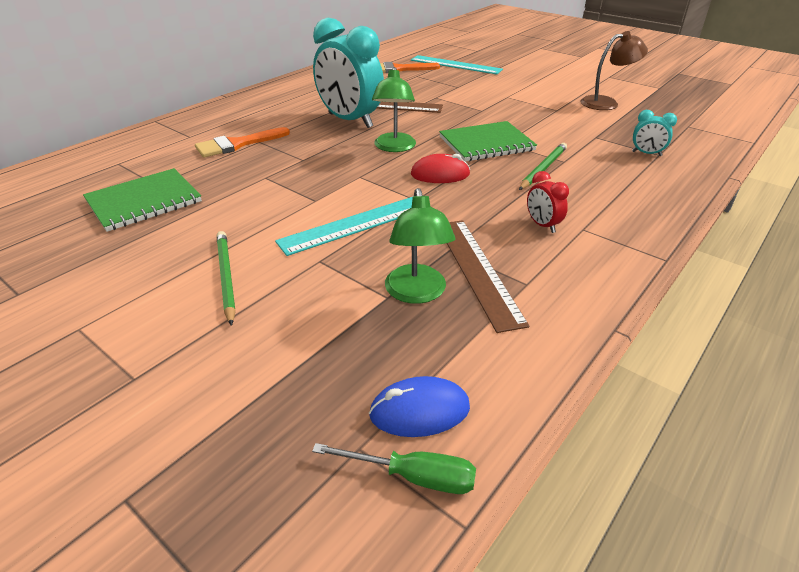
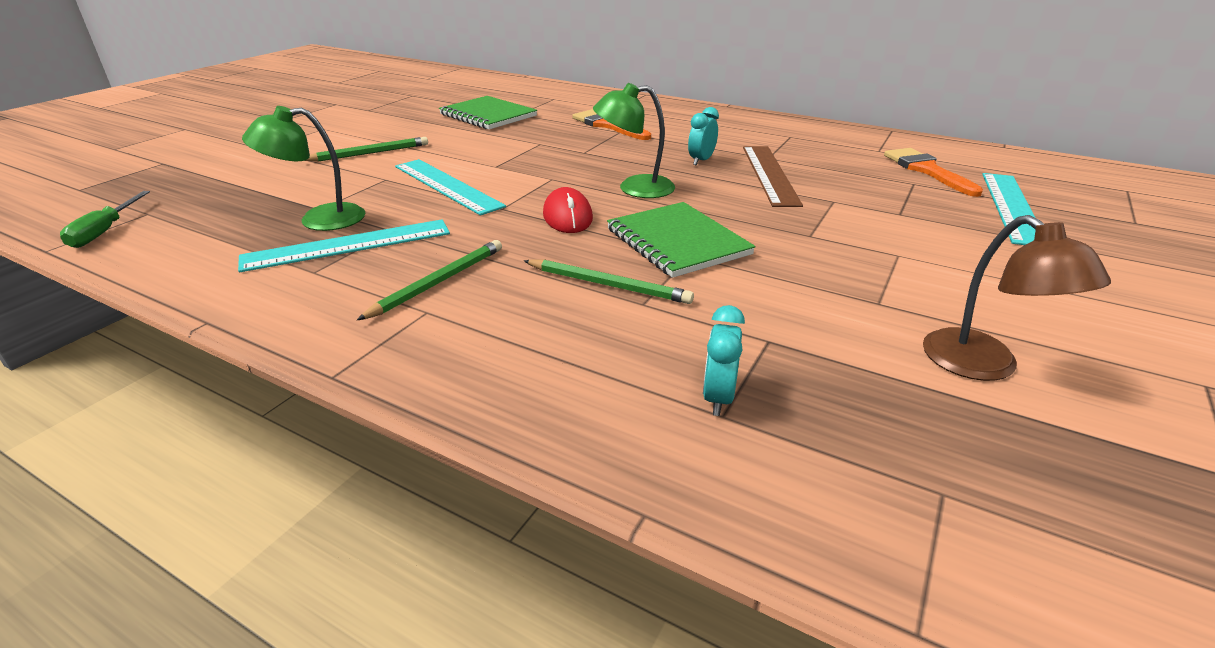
camera: 80 degrees right, 5 degrees down
(350, 121) = (701, 161): turquoise clock -> turquoise clock, size x0.42
(419, 411) = (166, 230): blue mouse -> none
(477, 270) = (348, 245): brown ruler -> turquoise ruler
(542, 225) = (438, 282): red clock -> green pencil

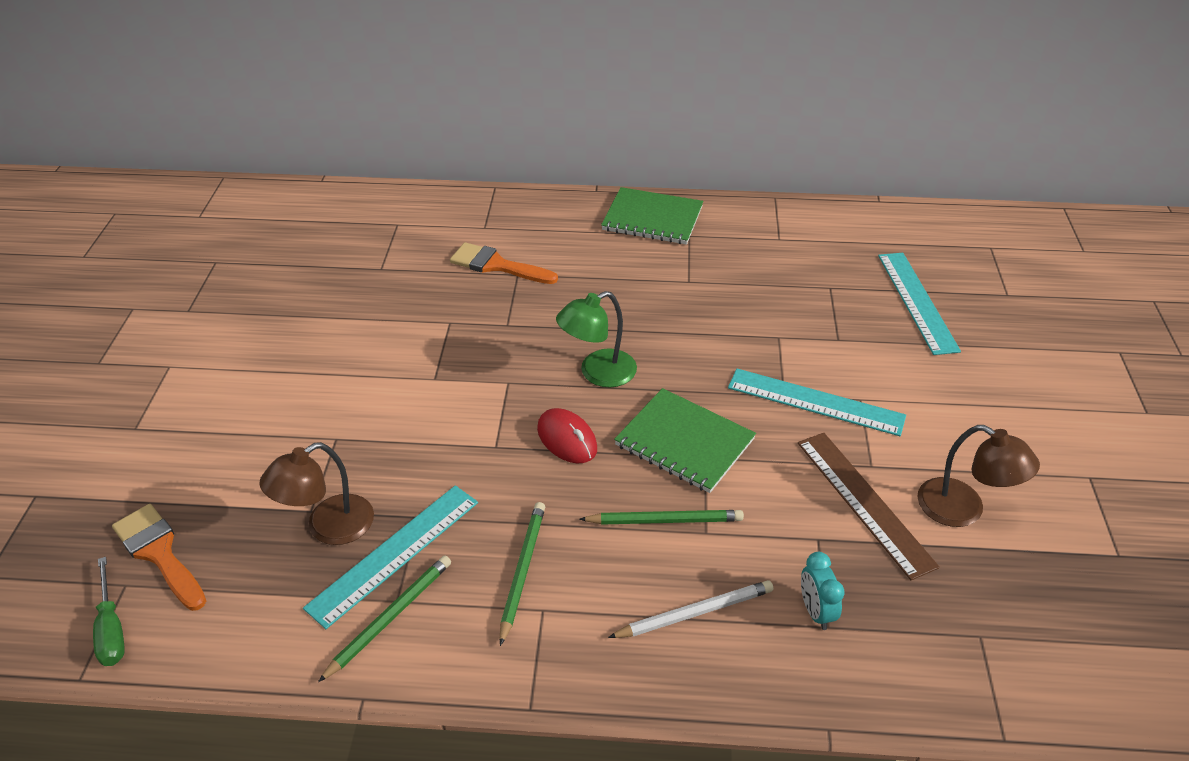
camera: 25 degrees left, 10 degrees up
(319, 219) = (328, 527): green lamp -> brown lamp
(369, 153) = (274, 398): green pencil -> green pencil (390, 617)
(446, 186) = (412, 429): turquoise ruler -> turquoise ruler (815, 402)
(488, 115) = (348, 282): green notebook -> green notebook (652, 219)
(574, 357) = (695, 612): none -> white pencil
(701, 161) = (631, 306): turquoise clock -> none
(769, 174) = (704, 311): brown ruler -> brown ruler (863, 502)
(926, 170) = (832, 262): orange brush -> orange brush (159, 553)

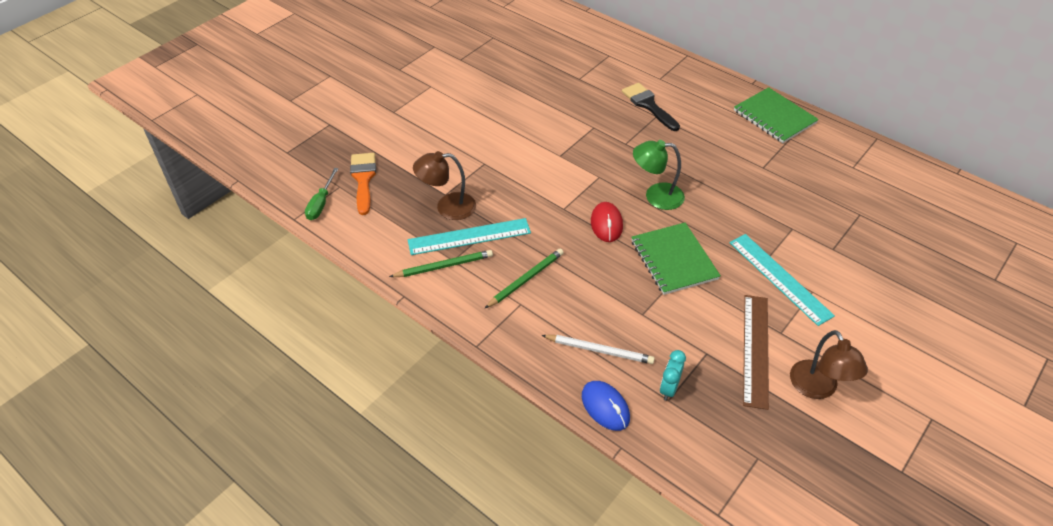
camera: 35 degrees right, 5 degrees up
(497, 265) = (648, 105): orange brush -> black brush
(665, 520) = (624, 295): green pencil -> none
(765, 686) = (605, 407): none -> blue mouse
(916, 301) = (916, 252): turquoise ruler -> none

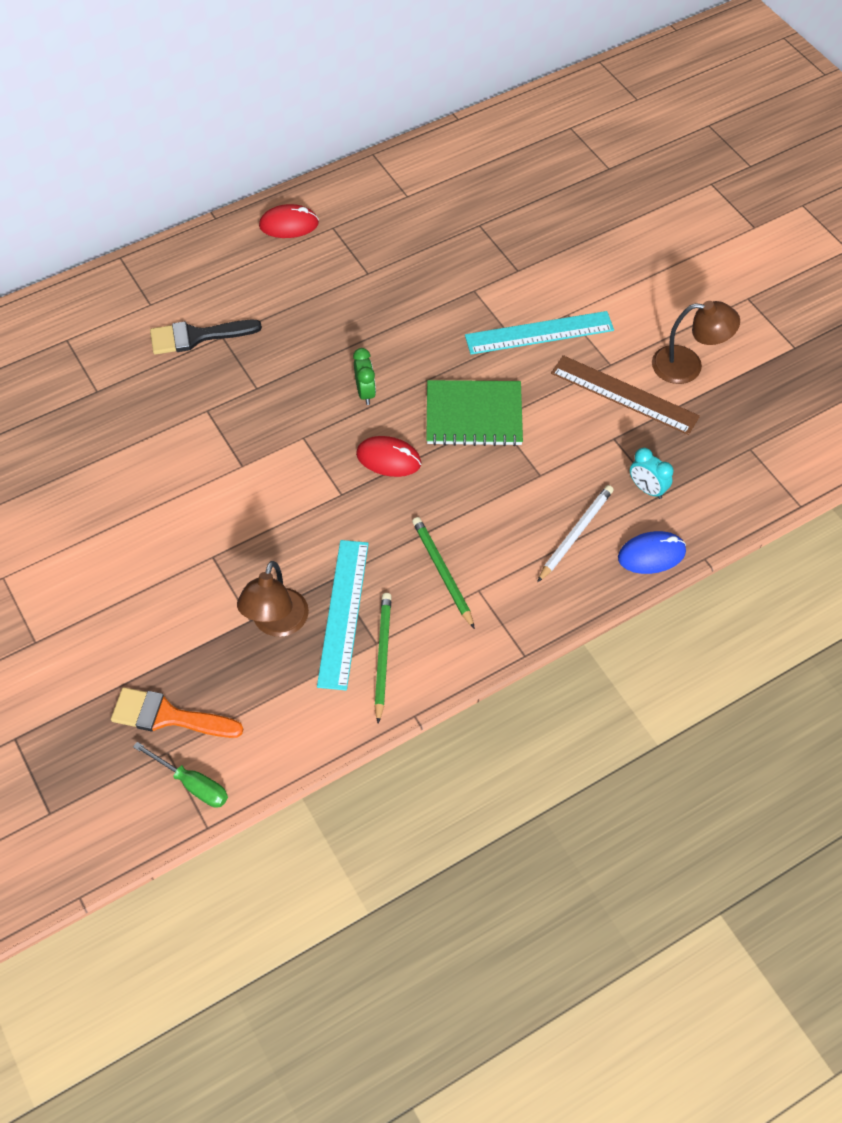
camera: 70 degrees left, 10 degrees up
(656, 196) = (365, 392): green lamp -> green clock
(774, 117) = (289, 225): green notebook -> red mouse

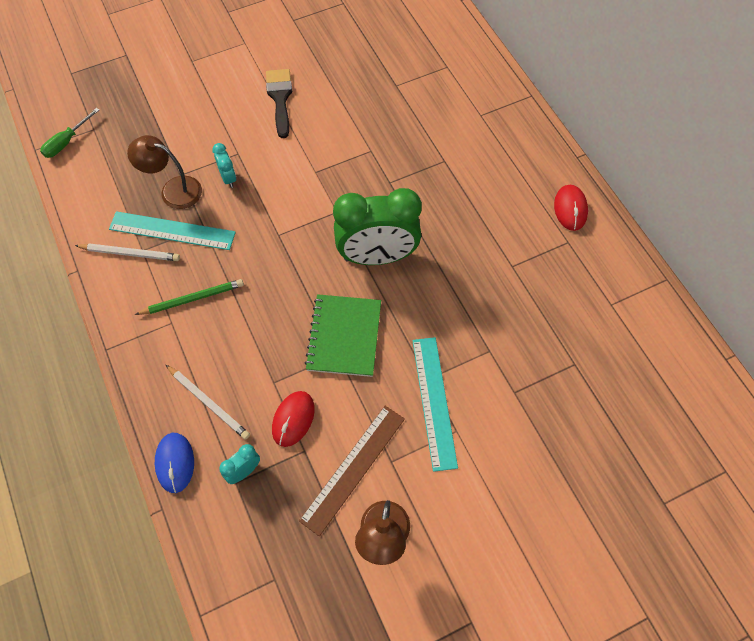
camera: 95 degrees right, 5 degrees up
(168, 716) = (118, 129): orange brush -> none
(196, 336) = (445, 144): black brush -> black brush (280, 98)
(255, 561) = (228, 178): none -> turquoise clock
(365, 392) = (377, 256): green clock -> green clock, size x2.37
(382, 656) = (130, 253): green pencil -> white pencil
(388, 459) = (307, 269): red mouse -> red mouse (293, 419)

